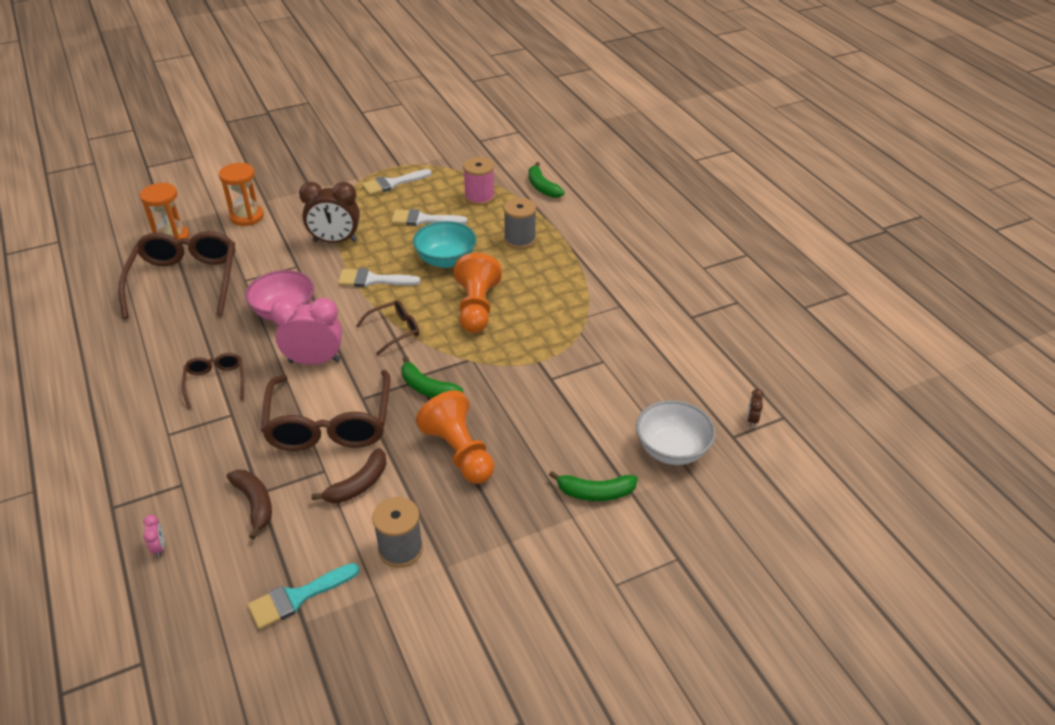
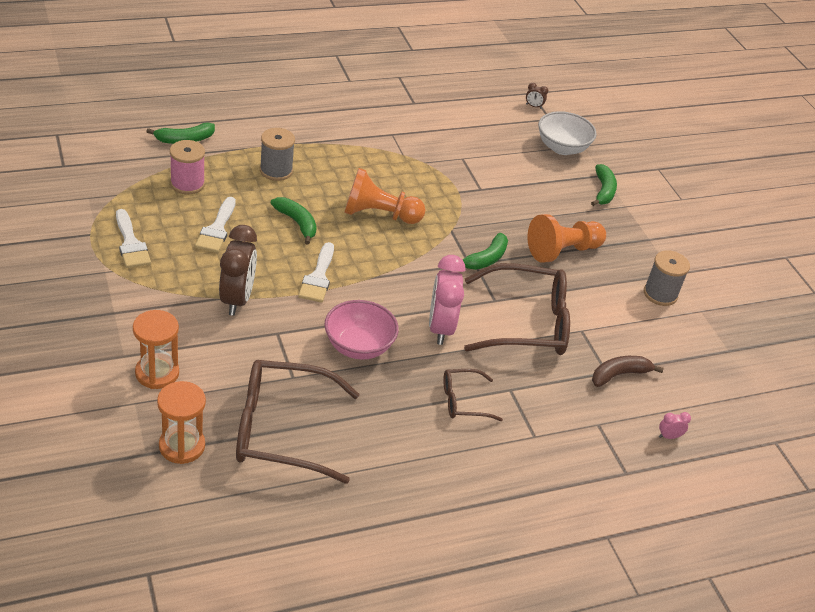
camera: 90 degrees left, 0 degrees up
(297, 597) = (708, 353): turquoise brush -> none
(358, 485) = (597, 311): brown banana -> none
(394, 330) = (403, 270): brown glasses -> none
(446, 260) = (297, 223): turquoise bowl -> green banana

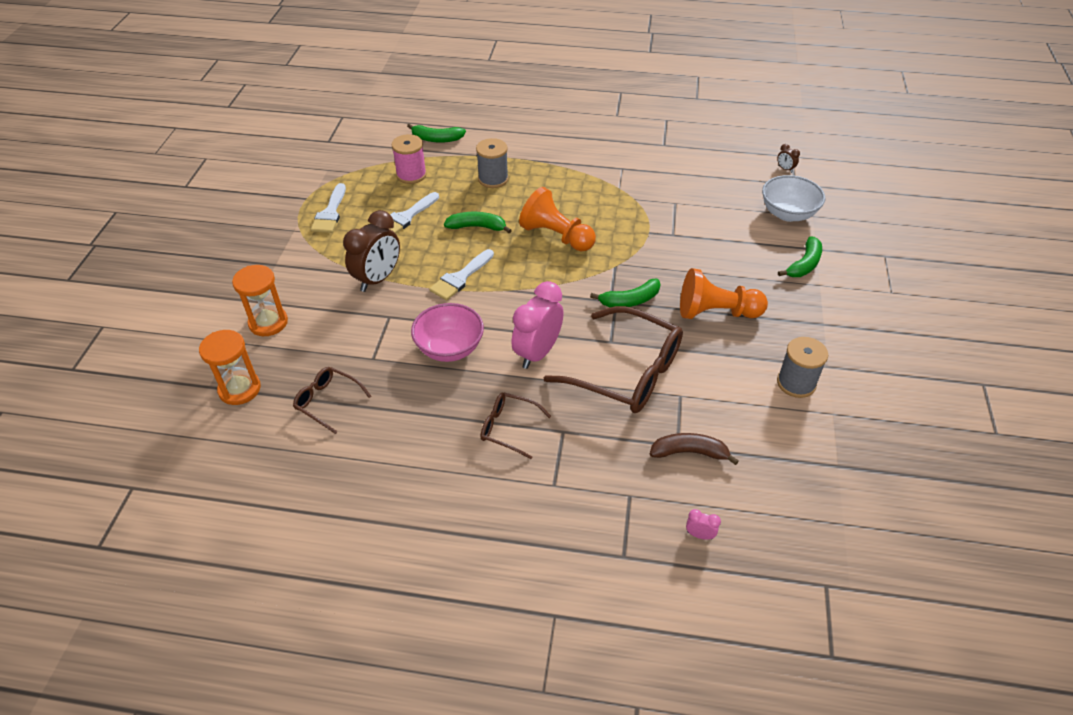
camera: 35 degrees right, 5 degrees up
(281, 430) = (327, 401): brown glasses -> brown glasses, size x0.50
(297, 223) = (477, 227): green banana -> green banana turned 75 degrees counterclockwise

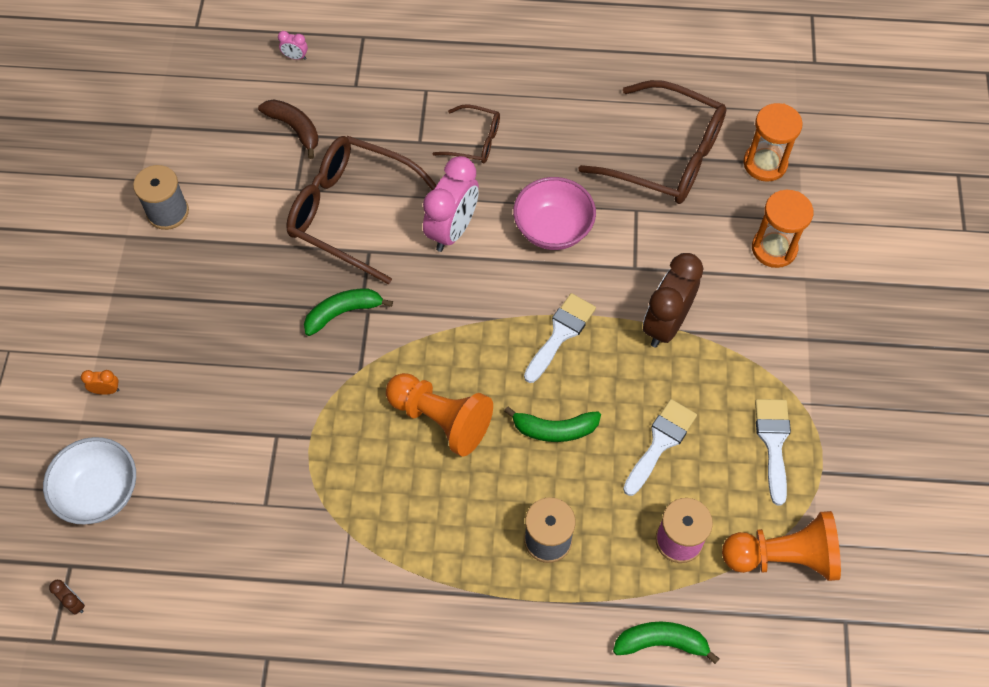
camera: 175 degrees right, 15 degrees up
(327, 401) = (667, 156): brown glasses -> brown glasses, size x2.00
(689, 452) = (294, 129): brown banana -> brown banana turned 135 degrees counterclockwise
(716, 312) = (238, 302): orange pawn -> orange pawn (783, 557)
(804, 264) = (106, 390): green banana -> orange clock

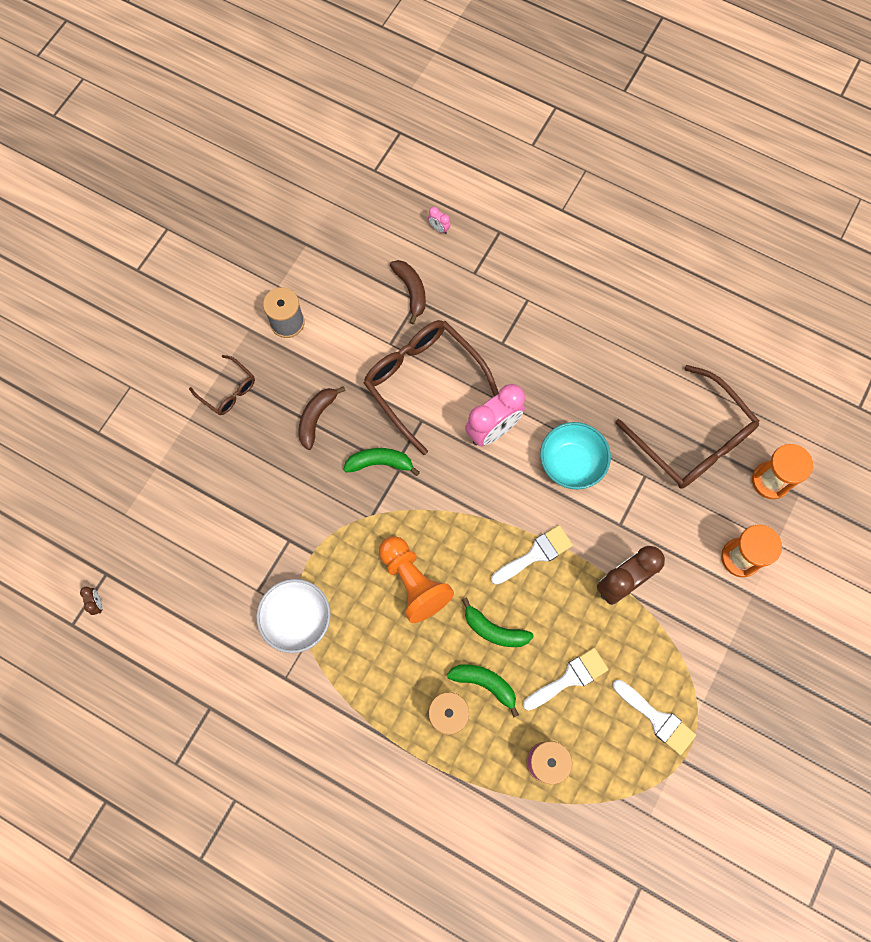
camera: 25 degrees right, 10 degrees up
(100, 492) = (148, 527): white bowl -> white bowl (297, 619)
(106, 390) = (184, 449): orange clock -> none
(248, 295) = (316, 418): none -> brown banana
(475, 141) = (545, 361): brown glasses -> brown glasses (228, 391)
(553, 229) = (571, 463): pink bowl -> turquoise bowl
(661, 642) = (493, 834): green banana -> green banana (485, 684)
(773, 442) = (657, 719): white brush -> white brush turned 105 degrees clockwise
(783, 557) = (618, 813): orange pawn -> none

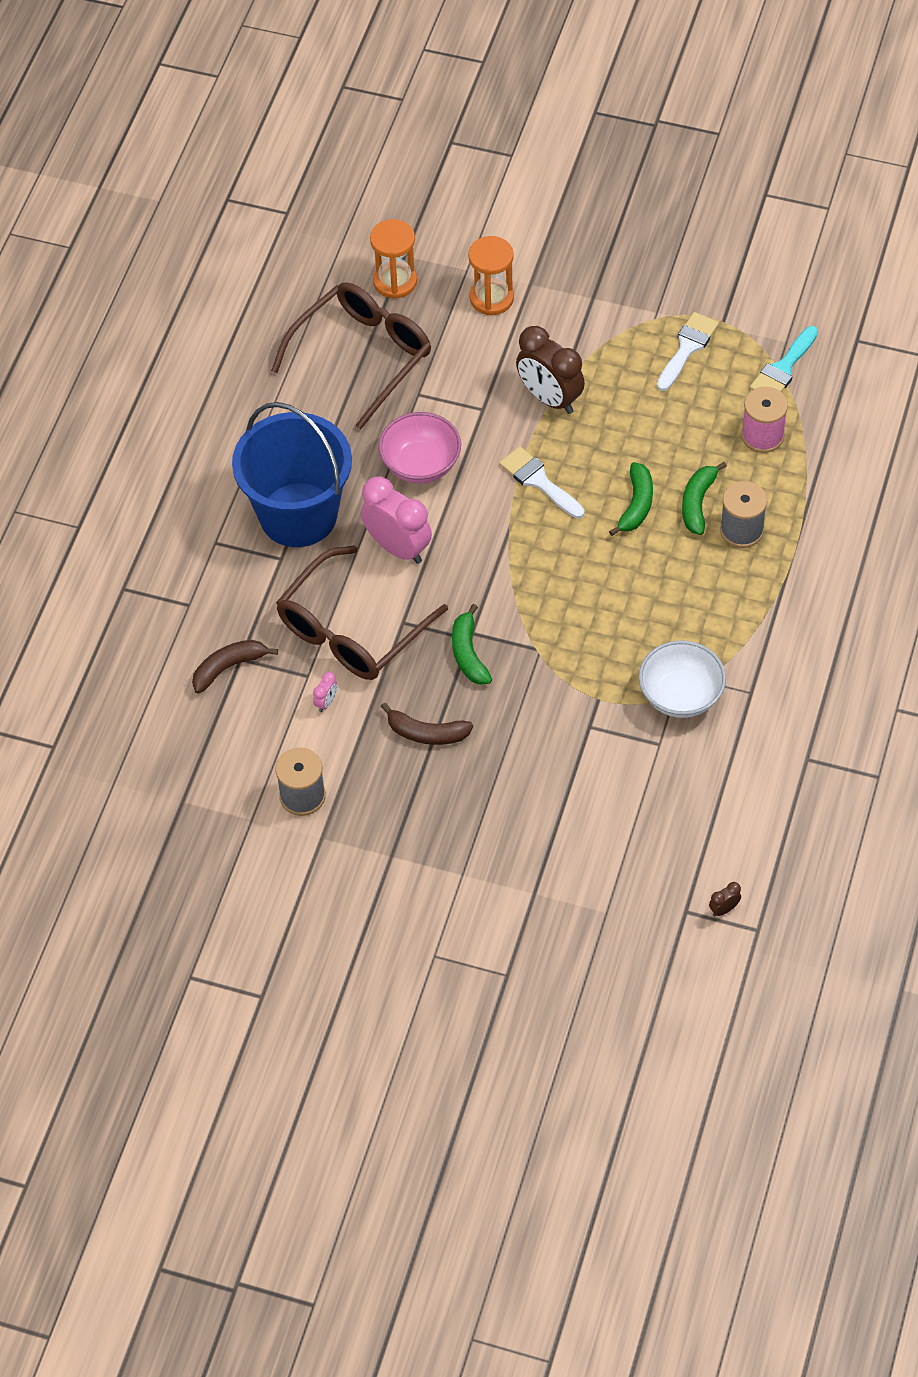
camera: 100 degrees left, 15 degrees down
(228, 391) = (413, 839): brown glasses -> none
(413, 582) = (605, 591): orange pawn -> none
(439, 228) = (130, 655): pink clock -> pink clock (326, 702)
(540, 362) = (298, 515): none -> blue bucket
(569, 678) = (668, 429): white brush -> none
(571, 463) = (420, 465): turquoise bowl -> pink bowl
(618, 803) = (783, 368): none -> turquoise brush

